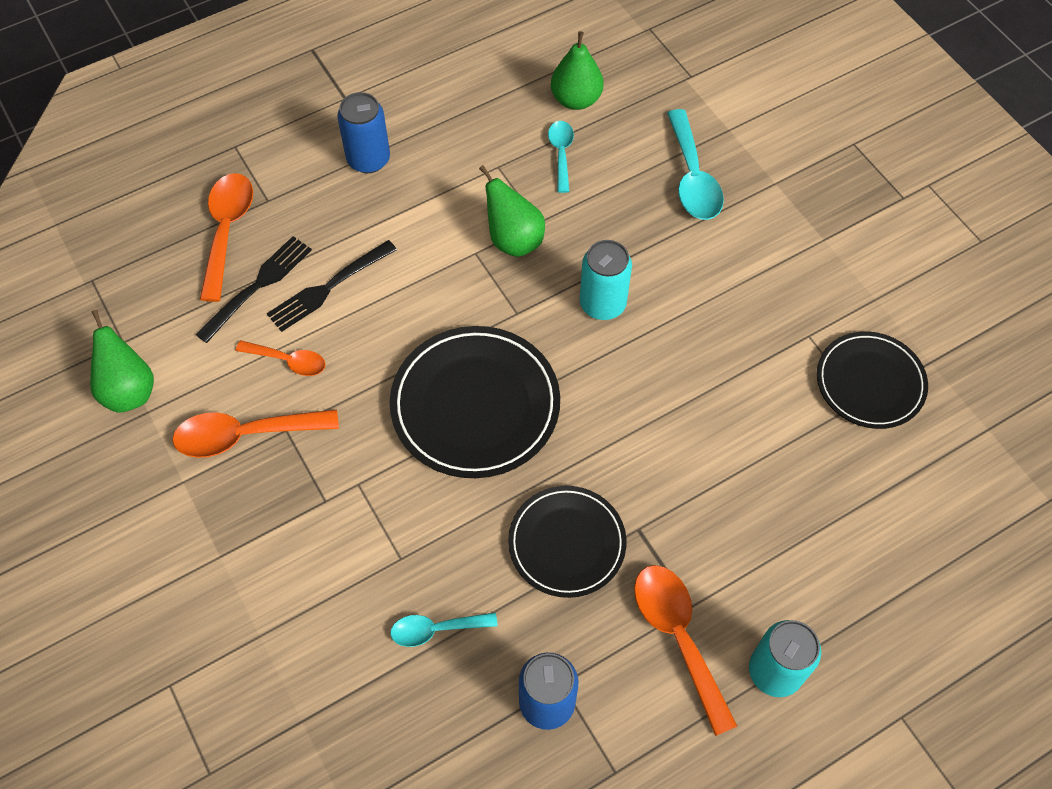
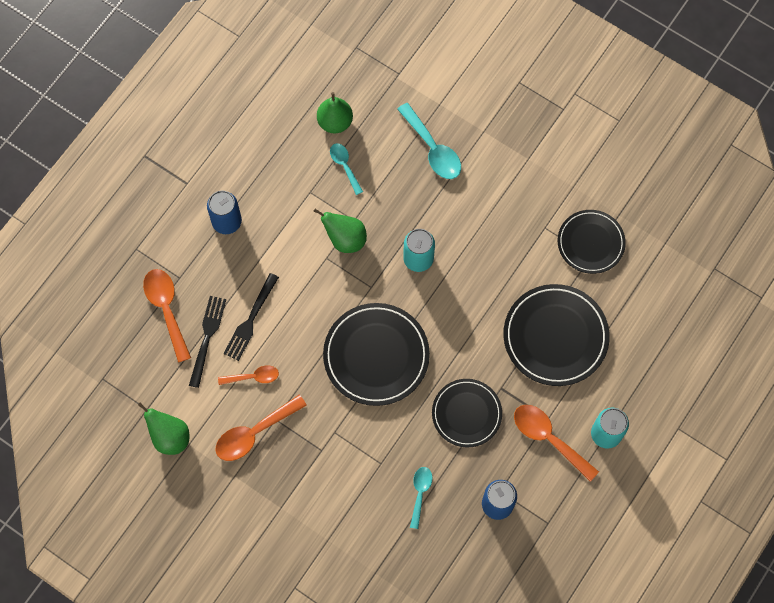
camera: 25 degrees left, 10 degrees up
(436, 629) = (420, 493): turquoise spoon -> turquoise spoon turned 135 degrees clockwise
(757, 490) = (555, 336): none -> black plate

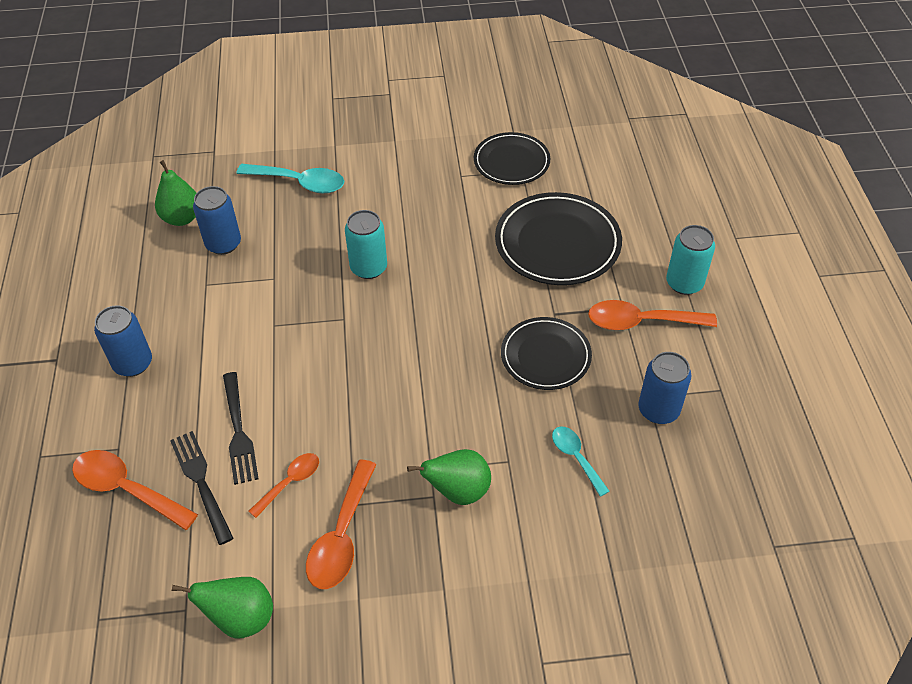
camera: 40 degrees left, 20 degrees down
(344, 166) = (223, 244): turquoise spoon -> blue can
(345, 239) = (279, 298): green pear -> green pear (458, 491)
(376, 356) = (406, 371): black plate -> none

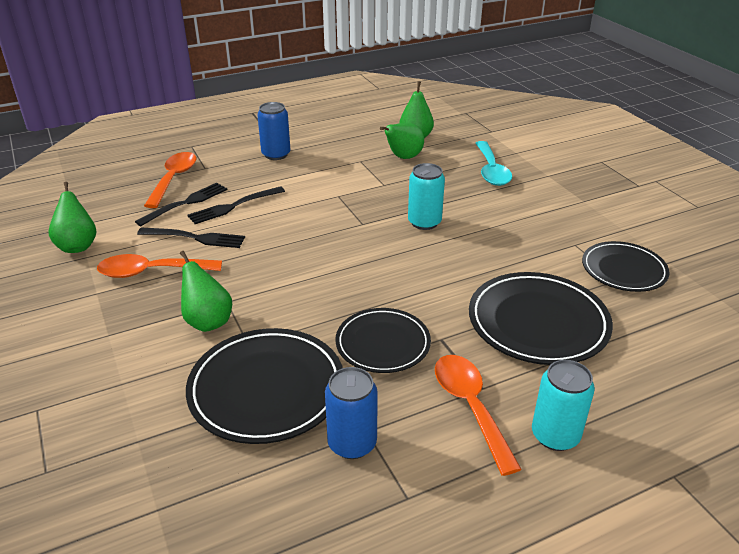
camera: 70 degrees right, 15 degrees down
(223, 244) = (403, 157): blue can -> green pear
(290, 482) = (195, 238): orange spoon -> black fork
(576, 457) = (266, 389): turquoise spoon -> black plate

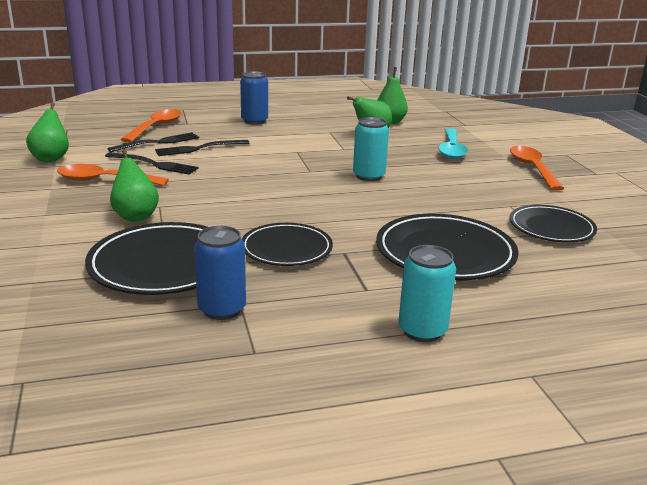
camera: 10 degrees right, 10 degrees down
(470, 407) = (348, 300): orange spoon -> orange spoon (532, 168)

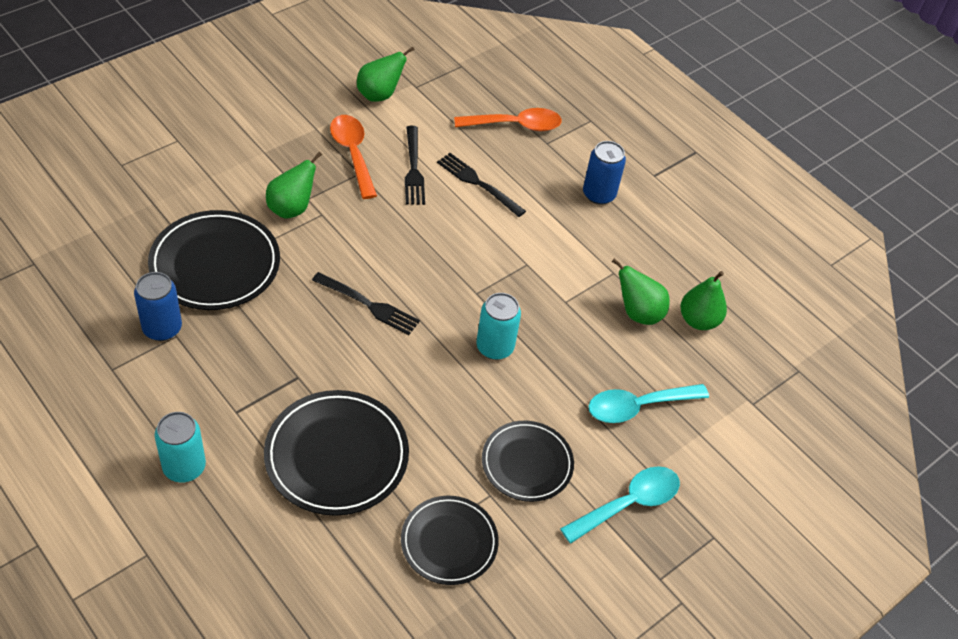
camera: 60 degrees right, 25 degrees up
(158, 142) = (472, 146): black fork -> black fork (368, 305)
(286, 249) = (283, 334): black plate -> black plate (527, 463)
(532, 168) = (628, 503): orange spoon -> turquoise spoon

